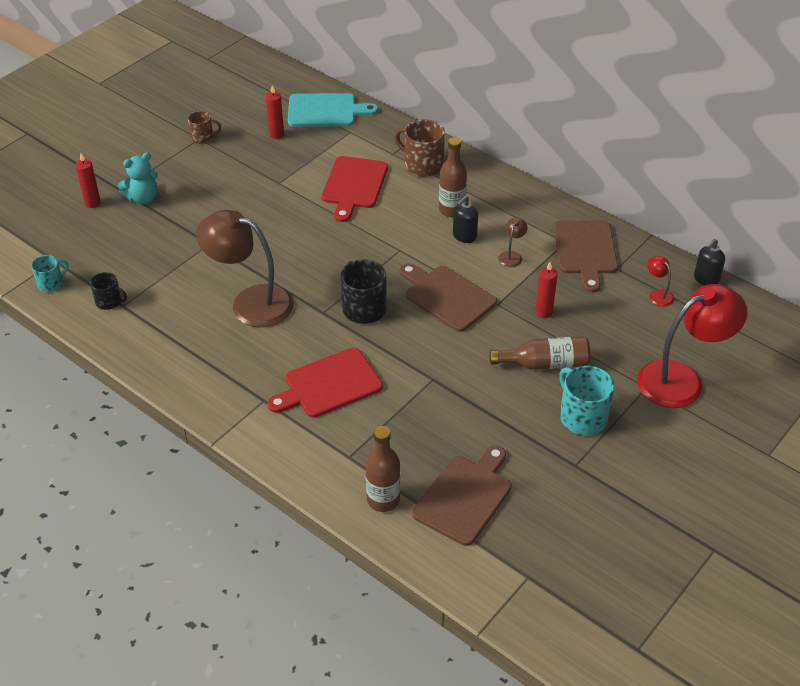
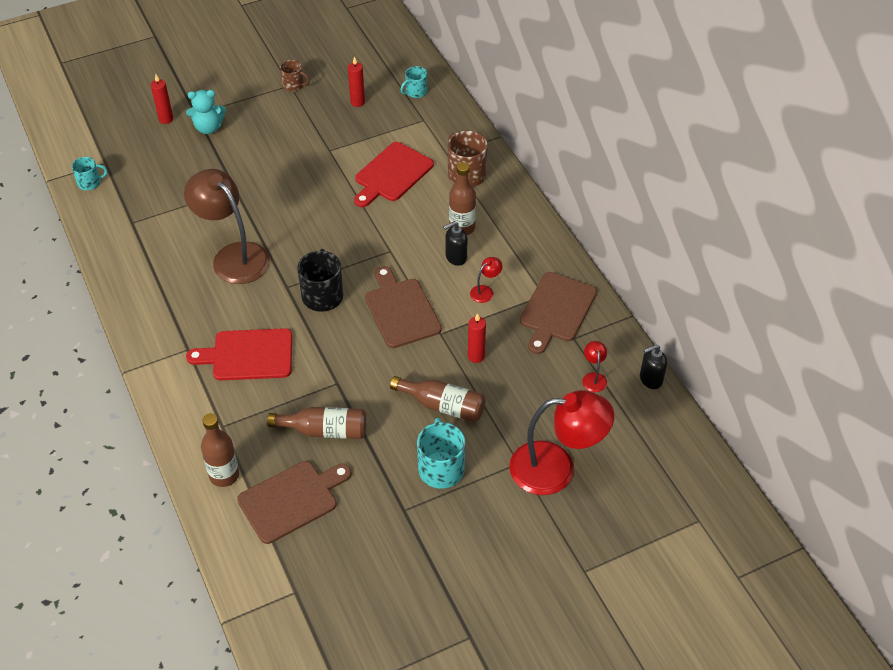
camera: 25 degrees right, 5 degrees up
(109, 301) = (124, 215): black mug -> none
(325, 111) = (415, 92): turquoise cutting board -> turquoise mug
(451, 424) = (324, 430): none -> brown bottle
(511, 255) = (485, 291): brown lamp -> red lamp

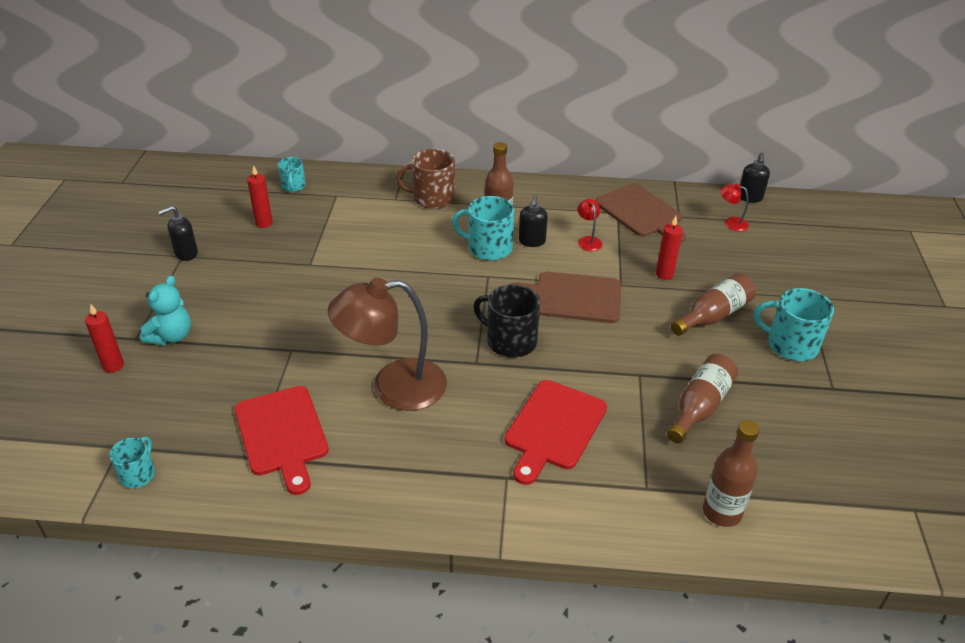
camera: 60 degrees left, 10 degrees down
(291, 500) = (784, 467): brown cutting board -> none
(293, 85) = (186, 253): brown mug -> black soap dispenser
(392, 174) = (387, 238): red cutting board -> red cutting board (282, 434)
(426, 236) = (488, 248): none -> turquoise mug
(556, 468) = (823, 279): red lamp -> none

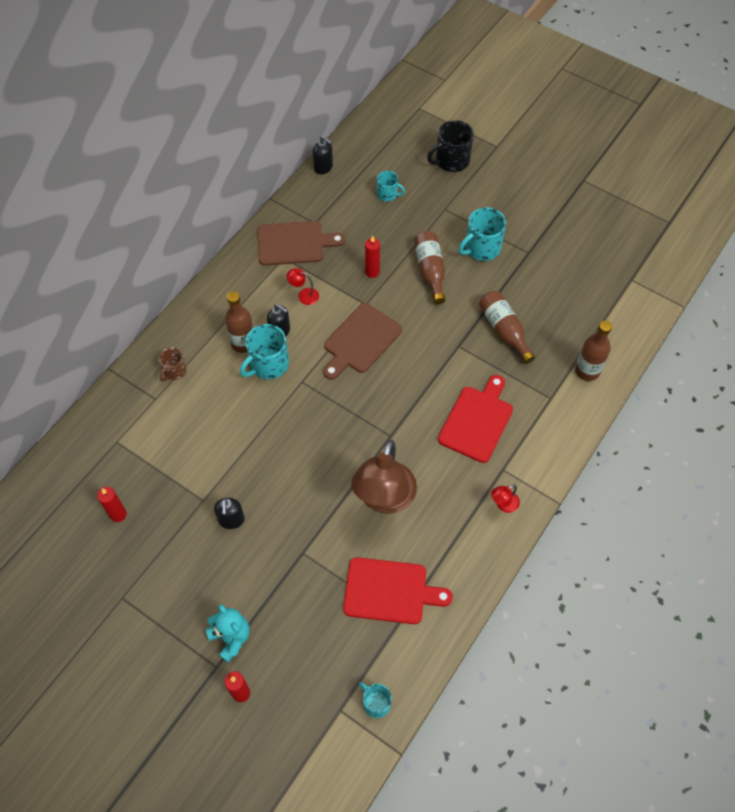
camera: 60 degrees left, 20 degrees up
(186, 253) = (120, 593): black soap dispenser -> black soap dispenser (231, 520)
(293, 186) = (76, 470): turquoise mug -> turquoise mug (387, 194)
(432, 198) = (174, 371): brown mug -> brown mug, size x0.59
(510, 341) = (381, 404): black mug -> black mug (451, 160)
(554, 428) = (477, 421): red cutting board -> red cutting board turned 120 degrees counterclockwise
(731, 223) = (344, 198): red lamp -> red lamp (503, 504)

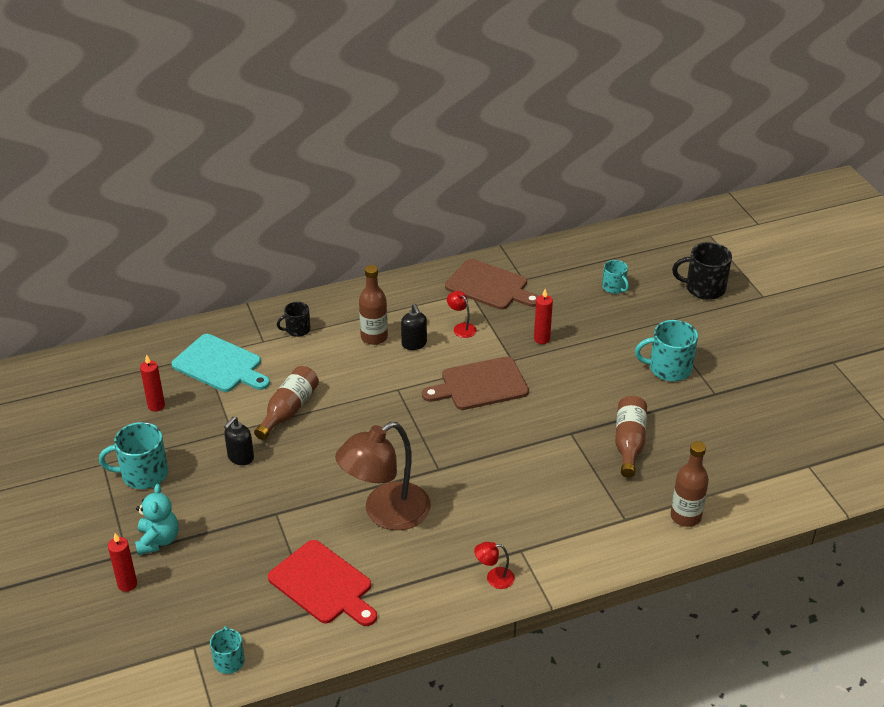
camera: 35 degrees right, 20 degrees down
(139, 443) = (220, 365): none -> turquoise cutting board
(174, 371) = (297, 329): brown mug -> black mug
(268, 364) = (381, 363): turquoise mug -> turquoise mug (143, 474)
(323, 167) = (571, 242): black soap dispenser -> none
(430, 271) = (599, 363): brown bottle -> brown bottle (288, 410)
(477, 421) = (532, 499): red cutting board -> none

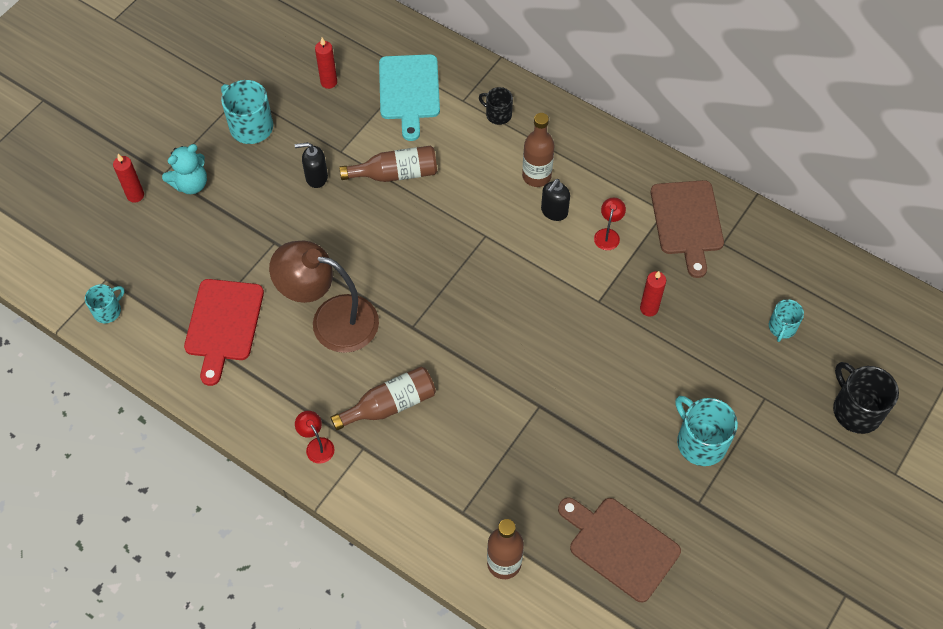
camera: 55 degrees right, 20 degrees up
(480, 385) = (543, 295): brown cutting board -> brown cutting board (620, 546)
(629, 443) = (565, 462): brown bottle -> brown bottle (390, 405)

